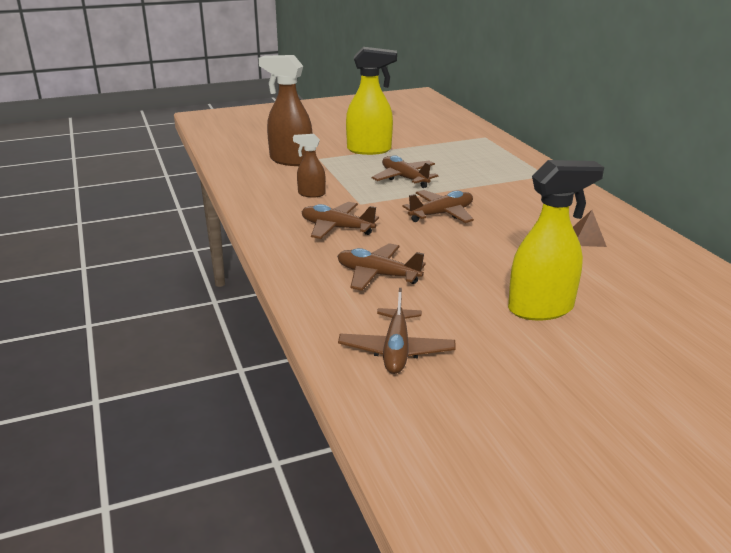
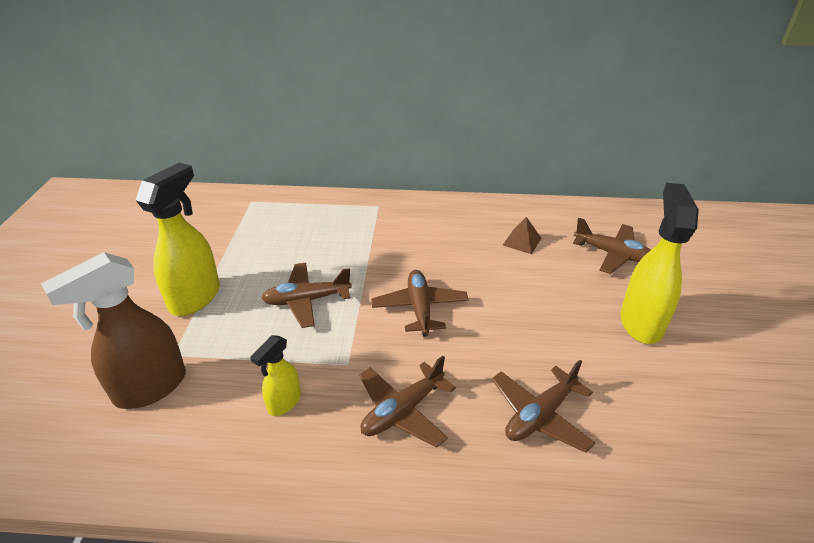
camera: 65 degrees left, 10 degrees up
(311, 194) = (284, 403): brown spray bottle -> yellow spray bottle
(396, 350) = (705, 459): brown plane -> brown plane (612, 254)

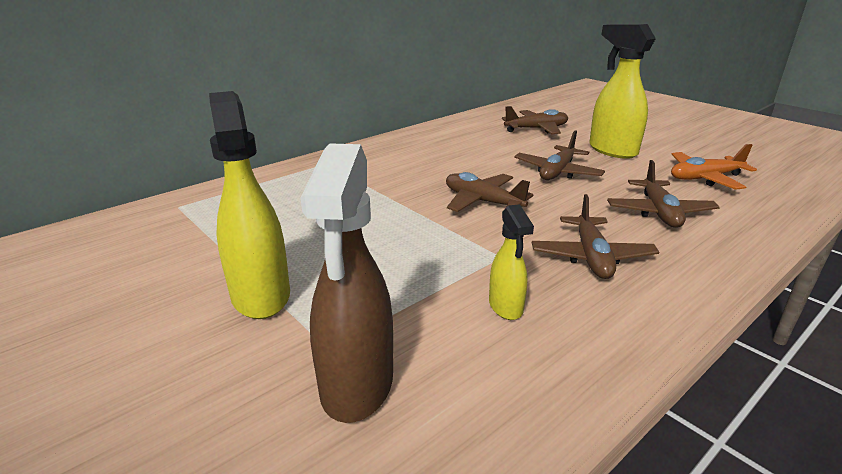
camera: 45 degrees left, 10 degrees down
(307, 300) = (385, 240): brown plane -> brown plane (557, 172)
(522, 241) = (474, 143): brown pyramid -> none
(673, 415) = (705, 178): none -> orange plane

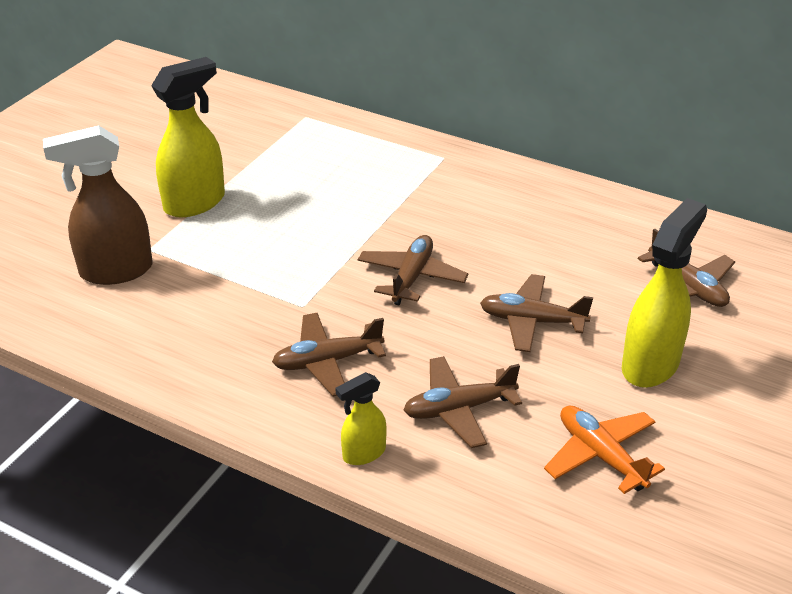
camera: 70 degrees right, 10 degrees up
(506, 307) = (223, 320): yellow spray bottle -> yellow spray bottle (363, 453)

